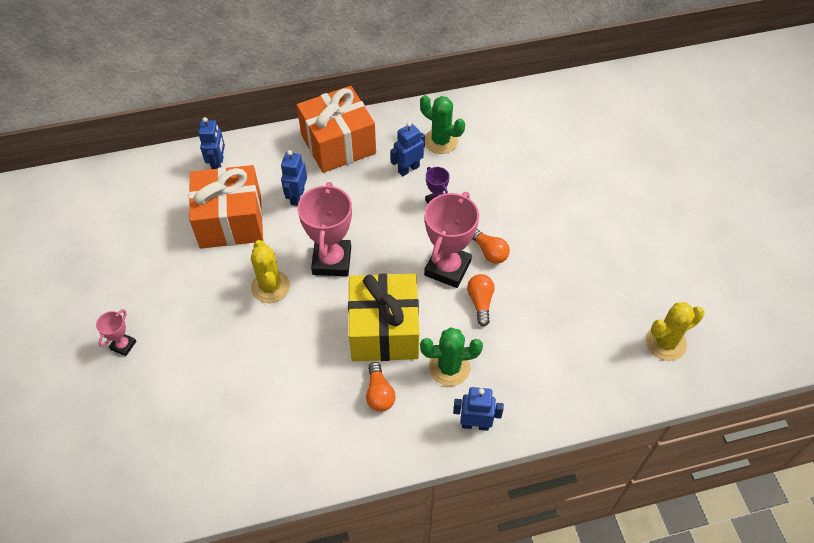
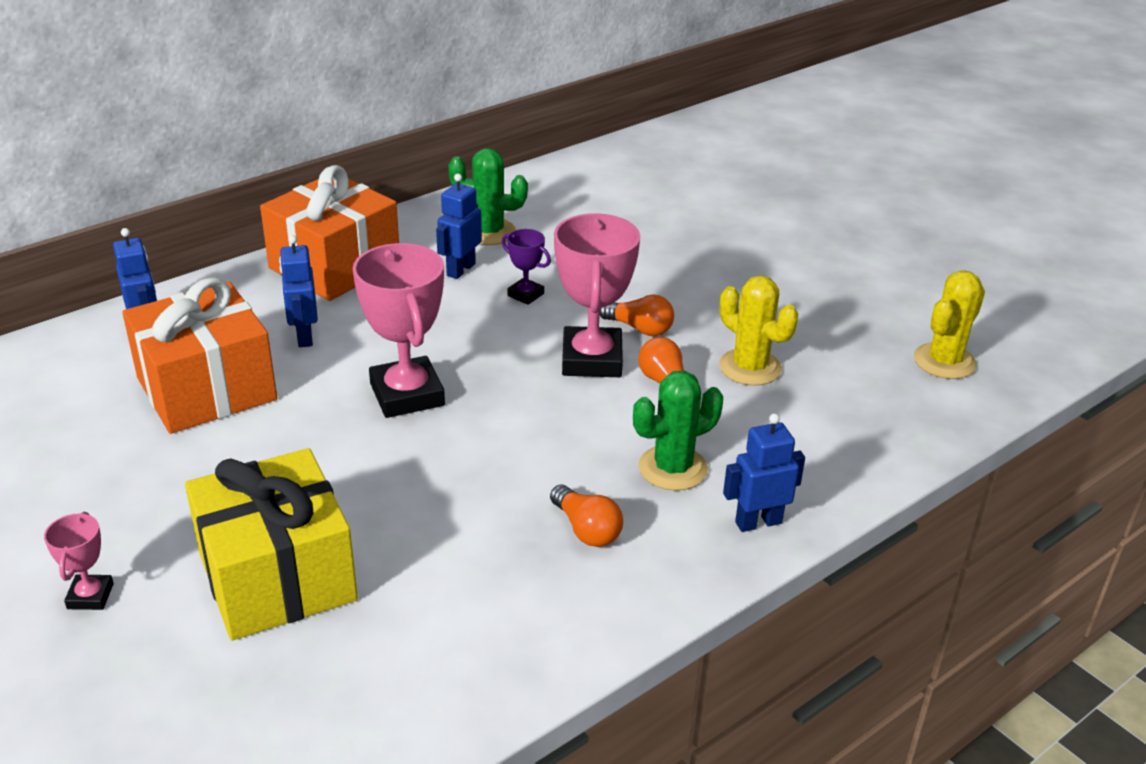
camera: 25 degrees left, 20 degrees down
(270, 287) = (323, 450): yellow cactus -> yellow cactus (750, 367)
(384, 330) = (543, 452): yellow gift -> yellow gift (277, 577)

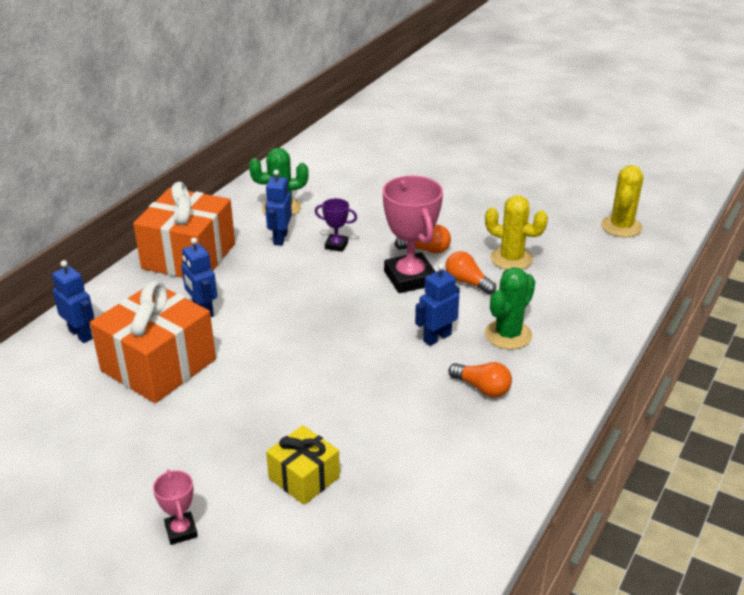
camera: 20 degrees left, 0 degrees up
(277, 577) = (304, 478): yellow gift -> yellow gift, size x0.55
(407, 394) = (304, 332): pink trophy -> none
(758, 522) = (581, 354): blue robot -> blue robot (437, 338)

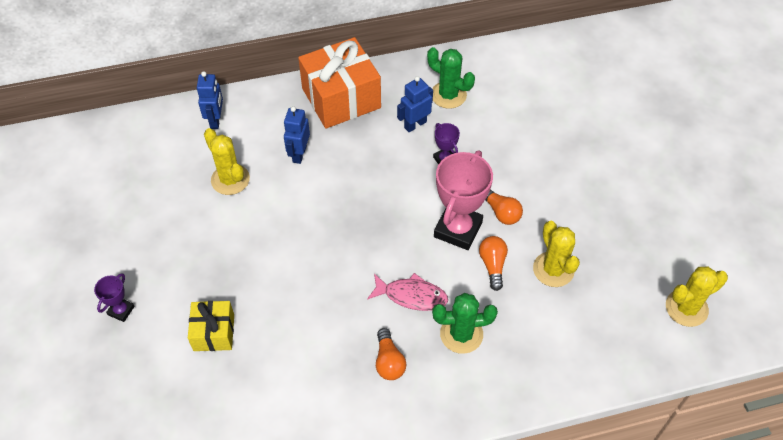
camera: 45 degrees right, 20 degrees up
(158, 365) = (230, 179): orange gift -> yellow cactus
(181, 531) = (121, 310): pink trophy -> purple trophy
(437, 338) = (412, 296): blue robot -> pink fish

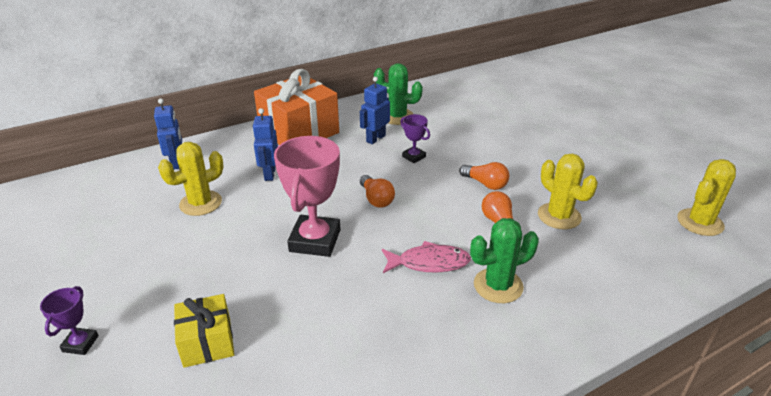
camera: 15 degrees left, 20 degrees down
(230, 179) = (200, 203): yellow cactus -> yellow cactus turned 75 degrees counterclockwise
(389, 361) = (430, 327): orange light bulb -> orange light bulb (376, 199)
(458, 229) = (451, 202): pink trophy -> pink trophy (315, 240)

